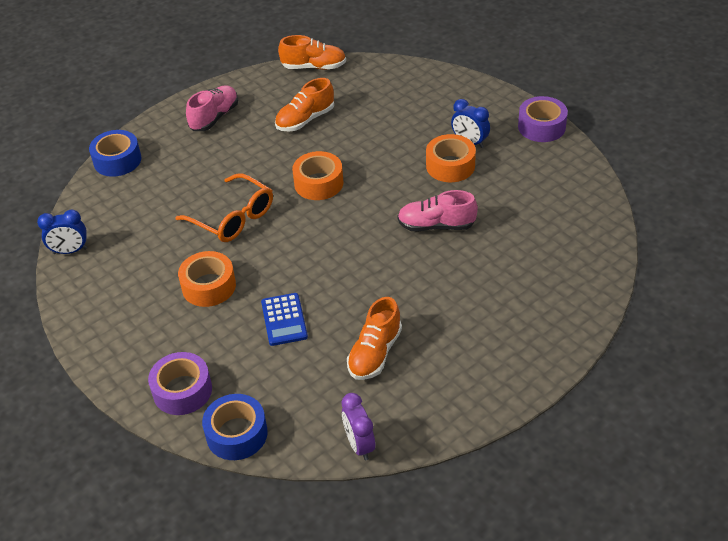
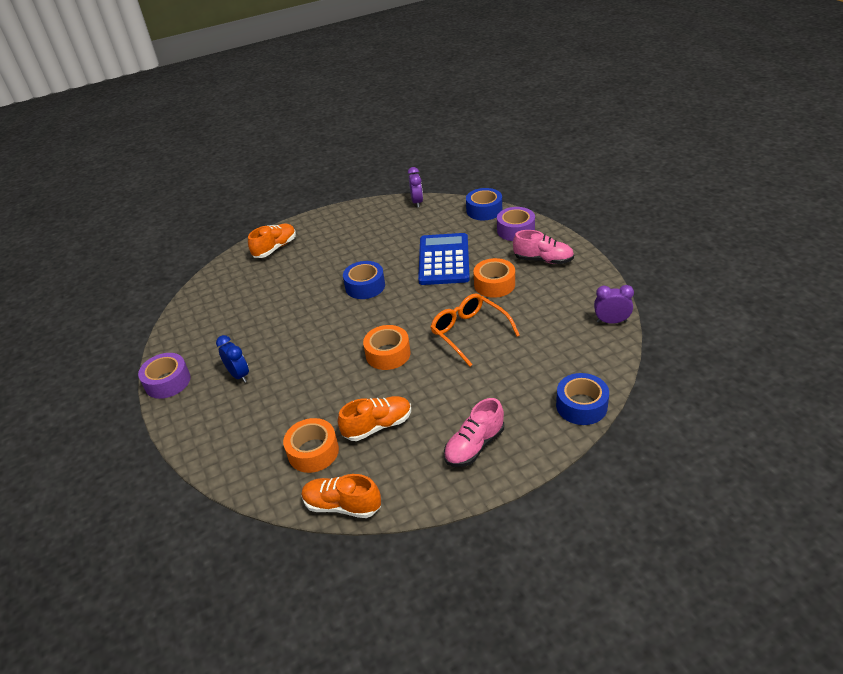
camera: 165 degrees left, 5 degrees down
(70, 251) = (611, 321): blue clock -> purple clock
(284, 319) = (444, 260): blue calculator -> blue calculator, size x1.84
(375, 353) = (391, 238): orange shoe -> orange shoe (275, 248)
(380, 263) = (365, 286): none -> blue tape
(436, 225) = (311, 307): pink shoe -> pink shoe (543, 260)
(450, 166) = (270, 355): orange tape -> orange tape (313, 452)

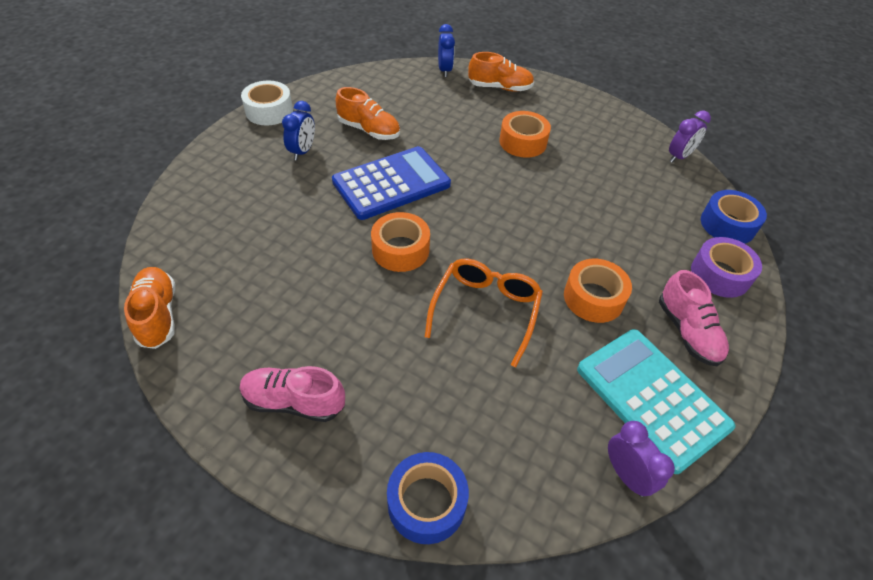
camera: 50 degrees right, 10 degrees up
(167, 382) = (269, 111): purple tape -> white tape
(225, 267) = (444, 70): none -> blue clock
(313, 452) = (224, 256): orange tape -> orange tape (523, 142)
(365, 286) = (495, 180): blue tape -> none
(378, 426) = (284, 292): orange shoe -> orange shoe (369, 130)
(444, 260) = (597, 227): blue calculator -> blue calculator (391, 183)
(574, 292) = (651, 398): none -> turquoise calculator

